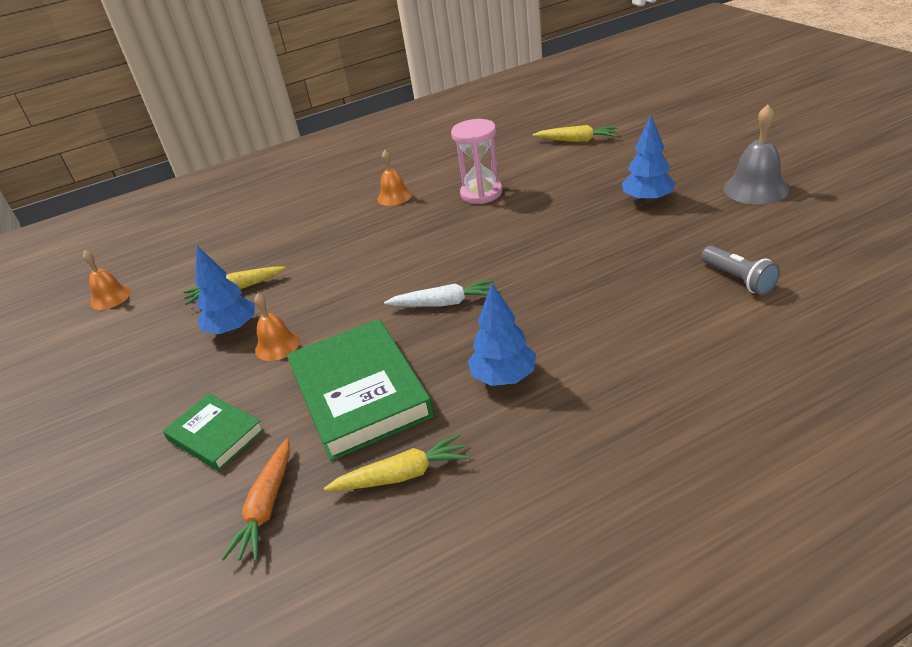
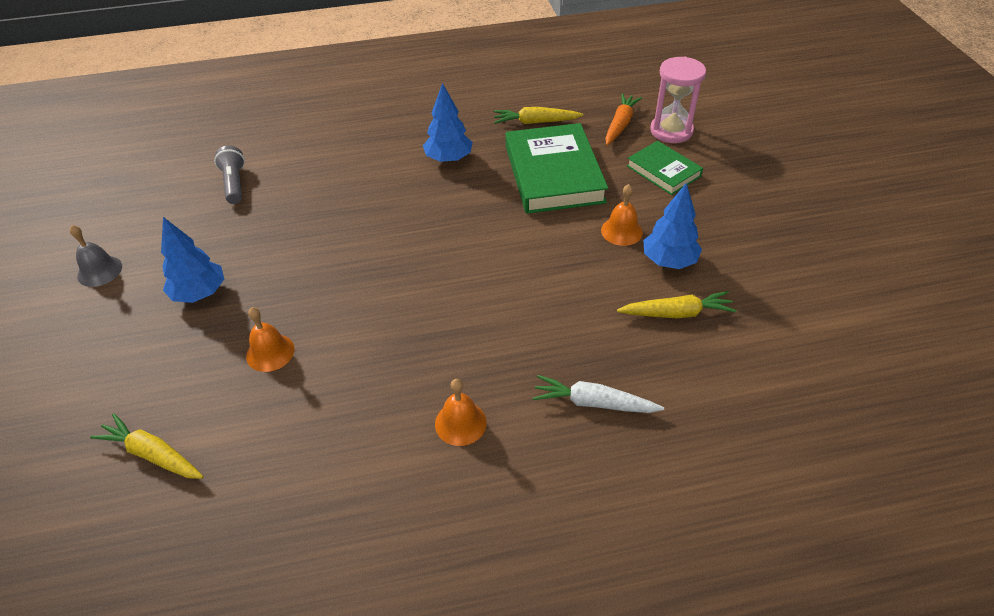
camera: 170 degrees left, 10 degrees up
(110, 297) = (841, 354): orange bell -> orange bell (270, 352)
(444, 303) = (464, 230): white carrot -> white carrot (594, 403)
(481, 193) = (350, 380): pink hourglass -> pink hourglass (671, 131)
(755, 188) = (99, 271): grey bell -> grey bell, size x0.65

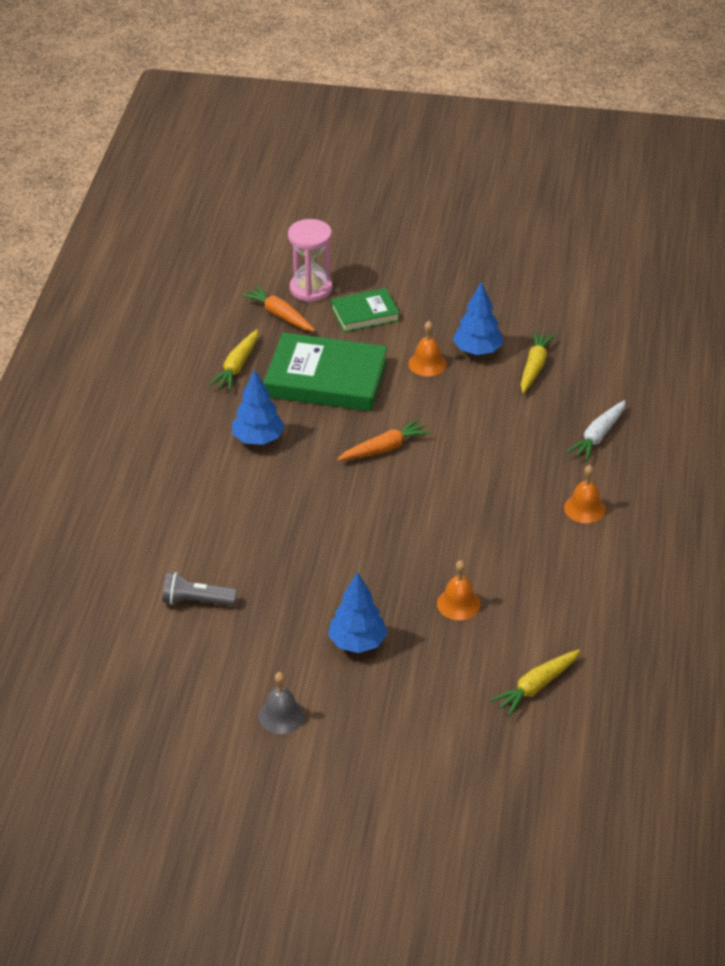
camera: 70 degrees left, 5 degrees down
(477, 236) = (384, 448): none -> orange carrot

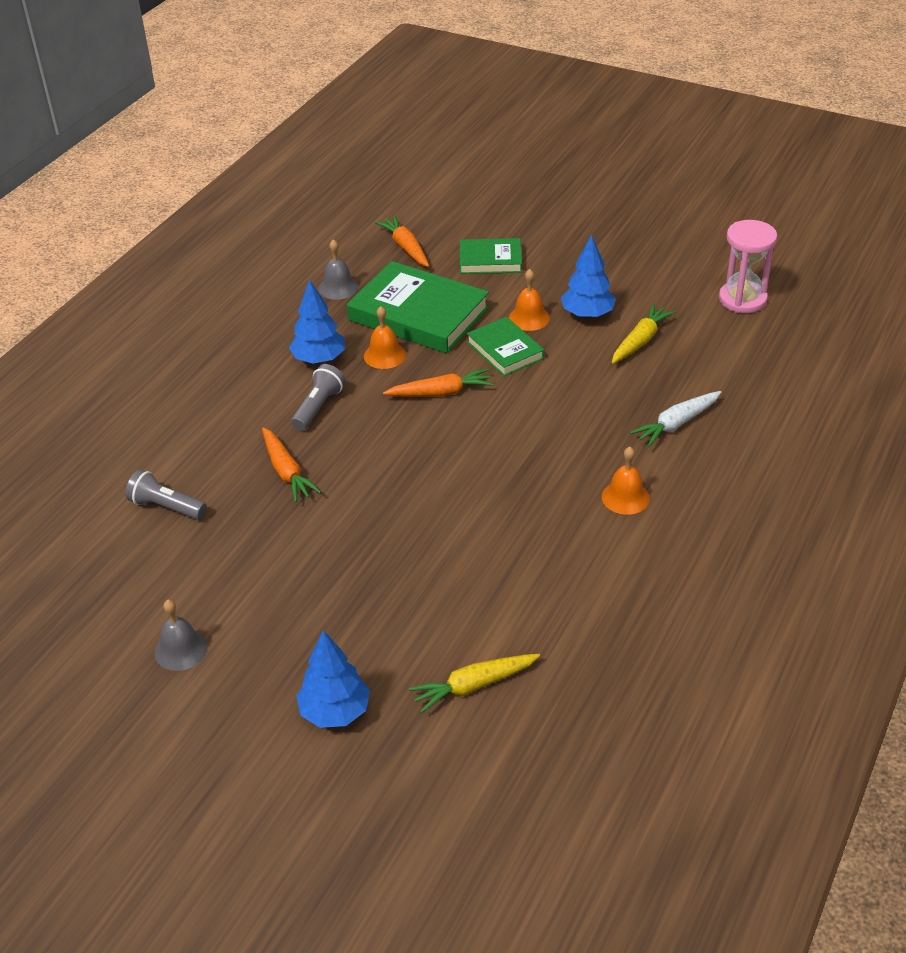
camera: 20 degrees right, 0 degrees up
(237, 366) = (338, 287): yellow carrot -> grey bell
(282, 483) = (318, 407): none -> grey flashlight
(286, 547) = (286, 471): none -> orange carrot
(311, 289) = (449, 229): pink hourglass -> pink hourglass (742, 299)
(357, 643) = (304, 589): blue tree -> blue tree (335, 712)
(421, 398) = (505, 350): none -> green book
(458, 604) = (434, 571): orange bell -> orange bell (384, 355)

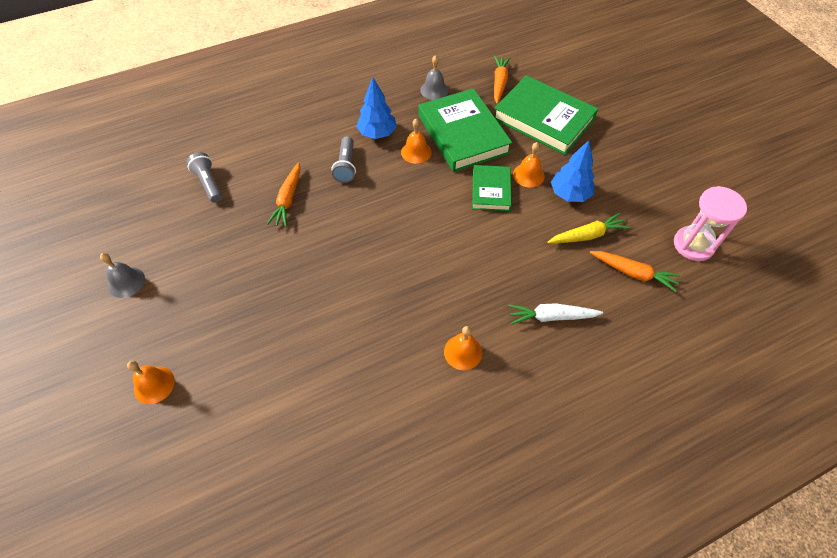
camera: 35 degrees right, 15 degrees up
(318, 407) = (346, 166): grey flashlight -> grey flashlight turned 120 degrees clockwise
(335, 712) = (154, 385): blue tree -> orange bell
(440, 392) = (423, 198): orange carrot -> orange carrot (633, 273)
(474, 686) = (240, 427): yellow carrot -> none
(490, 260) = (543, 119): green book -> green book, size x1.79

